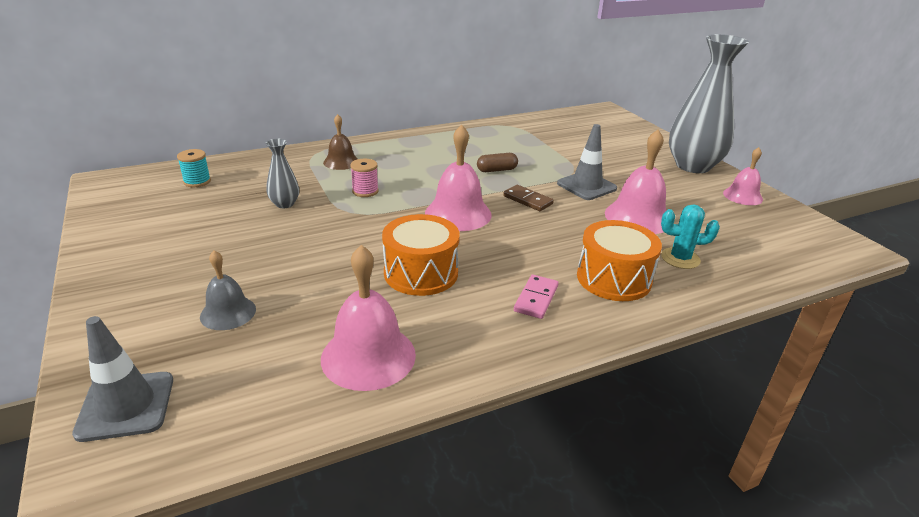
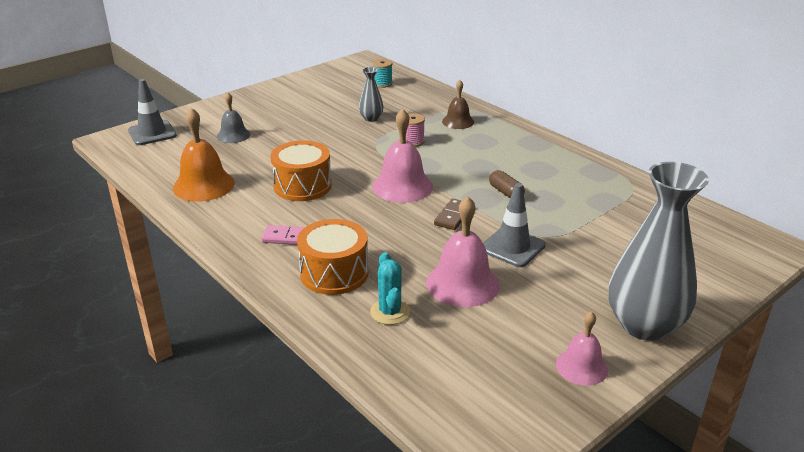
camera: 75 degrees right, 0 degrees up
(368, 356) = (203, 185): pink bell -> orange bell

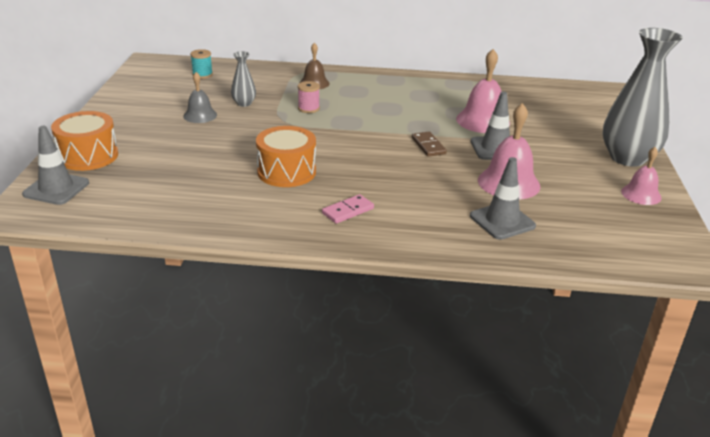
camera: 45 degrees left, 0 degrees up
(203, 185) = (201, 207): orange bell -> none
(233, 135) = (147, 159): grey bell -> grey bell (200, 115)
(334, 273) = (425, 217): orange drum -> orange drum (88, 156)
(390, 312) = (502, 221): turquoise cactus -> grey traffic cone
(402, 186) = (359, 141): pink bell -> pink bell (483, 121)
(506, 192) = (431, 117): brown capsule -> none

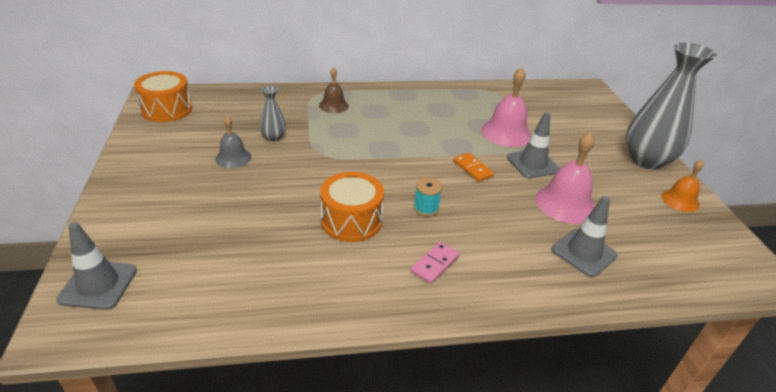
camera: 15 degrees left, 5 degrees up
(88, 156) = (124, 230): orange drum -> orange drum (167, 109)
(202, 75) = (217, 106): turquoise spool -> turquoise spool (426, 208)
(308, 108) = (340, 136): pink spool -> none
(428, 146) = (472, 169): brown domino -> orange domino
(641, 194) = (680, 200): pink bell -> orange bell

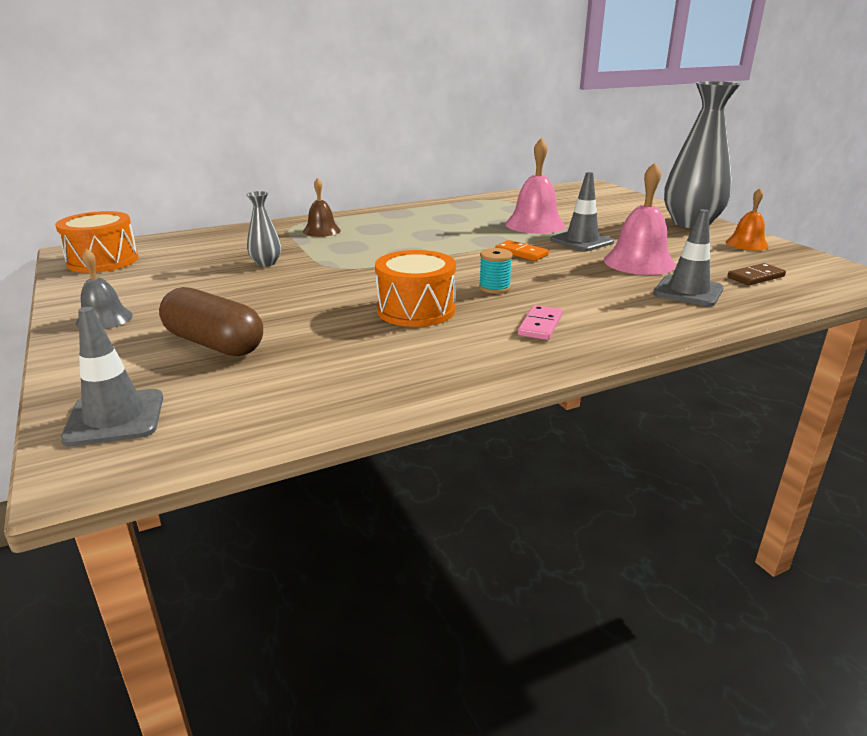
camera: 15 degrees left, 10 degrees down
(194, 223) = (214, 343): none -> brown capsule
(233, 158) = (225, 285): grey bell -> grey bell (104, 319)
(657, 248) = (755, 277): none -> brown domino

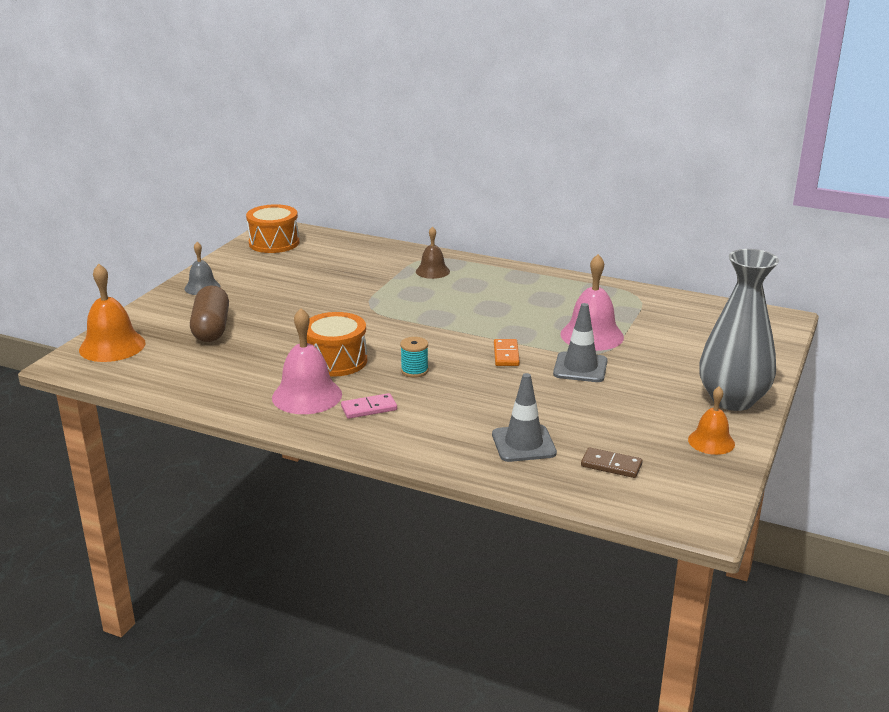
camera: 50 degrees right, 0 degrees up
(115, 418) = (112, 346): grey traffic cone -> orange bell
(266, 263) = (342, 285): grey vase -> none
(639, 262) = (564, 406): pink bell -> pink bell (307, 396)

